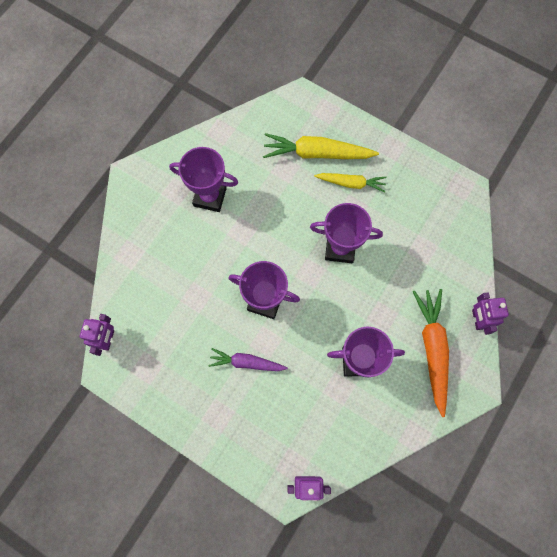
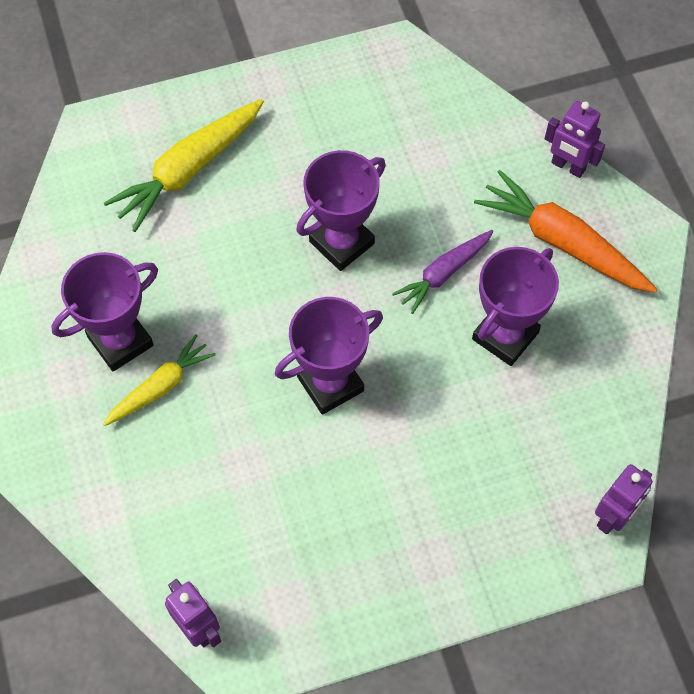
camera: 50 degrees left, 10 degrees down
(247, 362) = (392, 469): purple carrot -> purple carrot (443, 274)
(351, 183) = (267, 164): yellow carrot -> yellow carrot (160, 387)

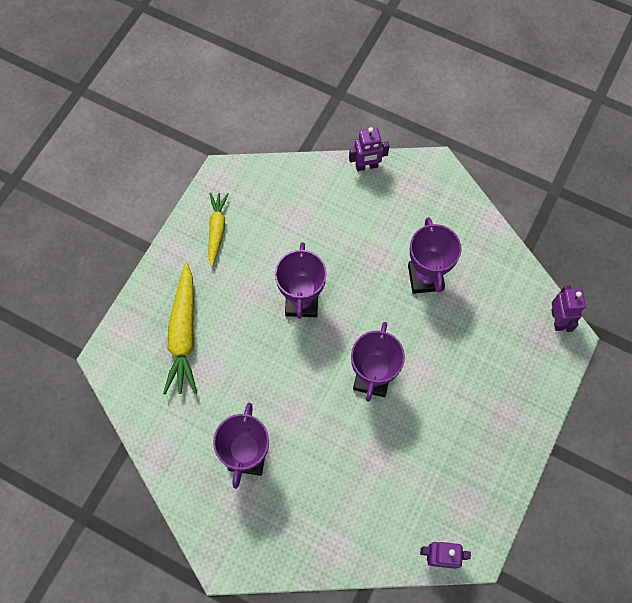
camera: 45 degrees left, 5 degrees up
(160, 387) = (293, 459): yellow carrot -> yellow carrot (217, 230)
(443, 274) = (366, 273): purple carrot -> none
(562, 242) = (403, 207): orange carrot -> none

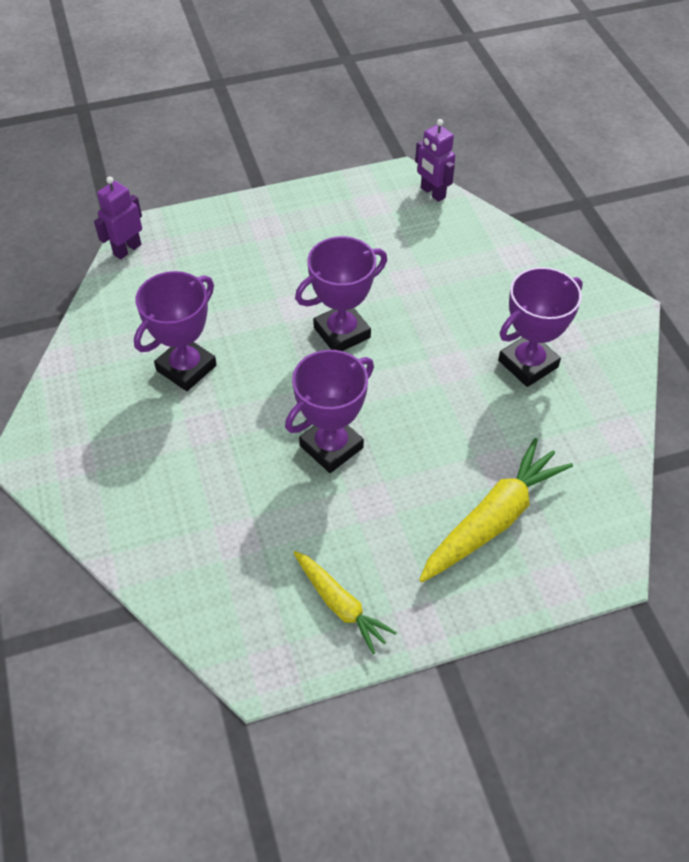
camera: 135 degrees left, 15 degrees down
(217, 230) = (340, 604): yellow carrot -> yellow carrot turned 90 degrees counterclockwise
(366, 166) = (90, 523): purple robot -> none

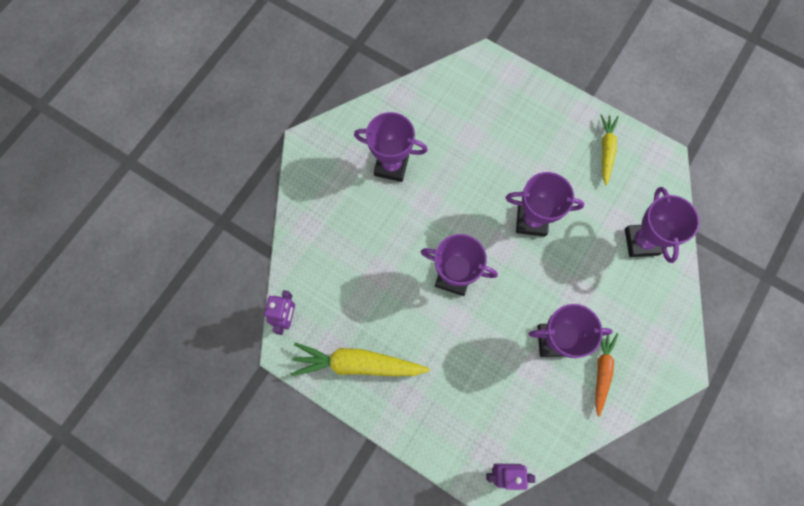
camera: 130 degrees left, 20 degrees up
(112, 384) = (601, 371): none -> orange carrot
(189, 539) = (641, 242): none -> purple trophy
(492, 520) = (504, 119): yellow carrot -> yellow carrot (358, 364)

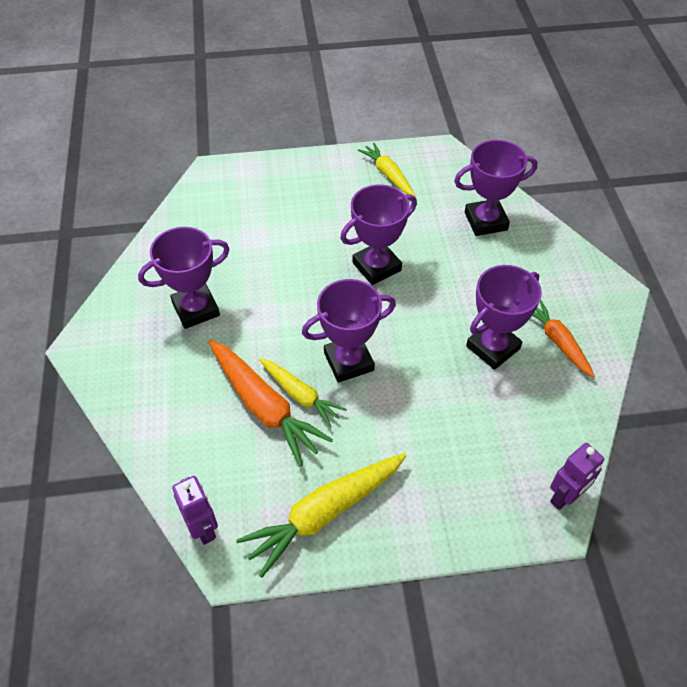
camera: 40 degrees left, 20 degrees down
(378, 267) = (264, 406): none -> orange carrot
(405, 277) = (300, 395): none -> yellow carrot
(641, 242) = (485, 221): purple trophy -> purple trophy turned 60 degrees counterclockwise

